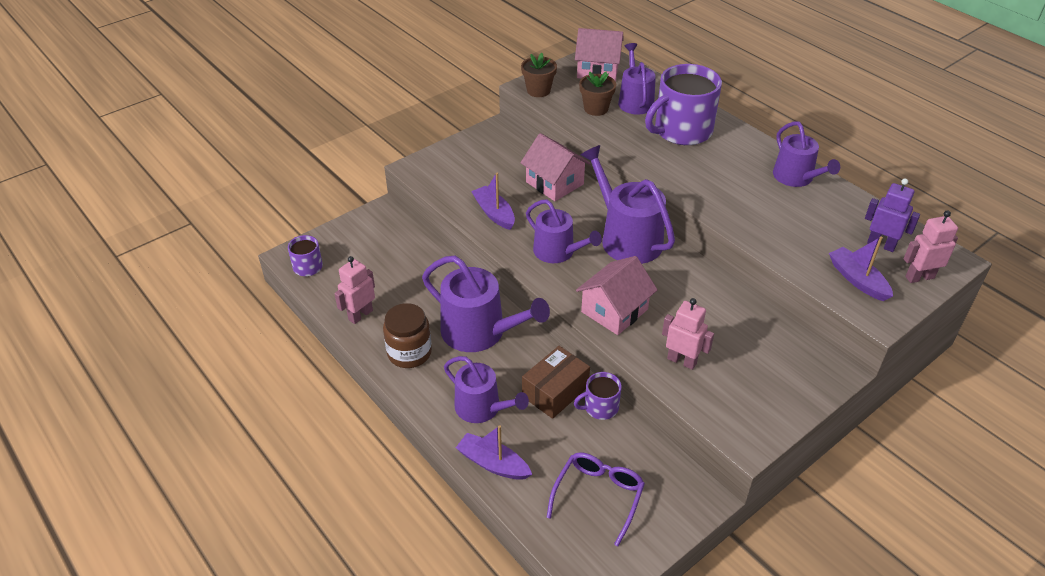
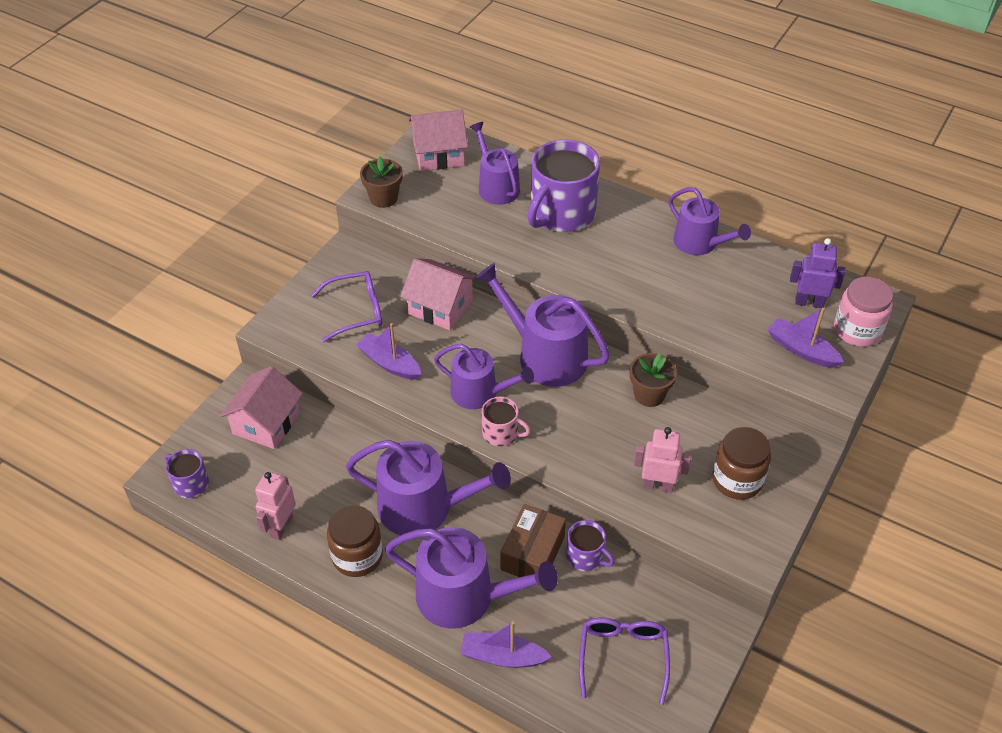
camera: 20 degrees left, 5 degrees up
(482, 408) = (464, 597): purple watering can -> purple watering can, size x1.51
(485, 171) = (356, 311): none -> purple glasses
(562, 286) = (501, 433): none -> pink mug
(596, 109) = (458, 207): brown flower pot -> brown flower pot (649, 395)
(600, 407) = (585, 556): purple mug -> purple mug turned 105 degrees counterclockwise
(614, 310) = (567, 447): pink house -> pink house (266, 423)
(758, 376) = (737, 480): none -> brown jar
(919, 277) = (857, 330): pink robot -> pink jar

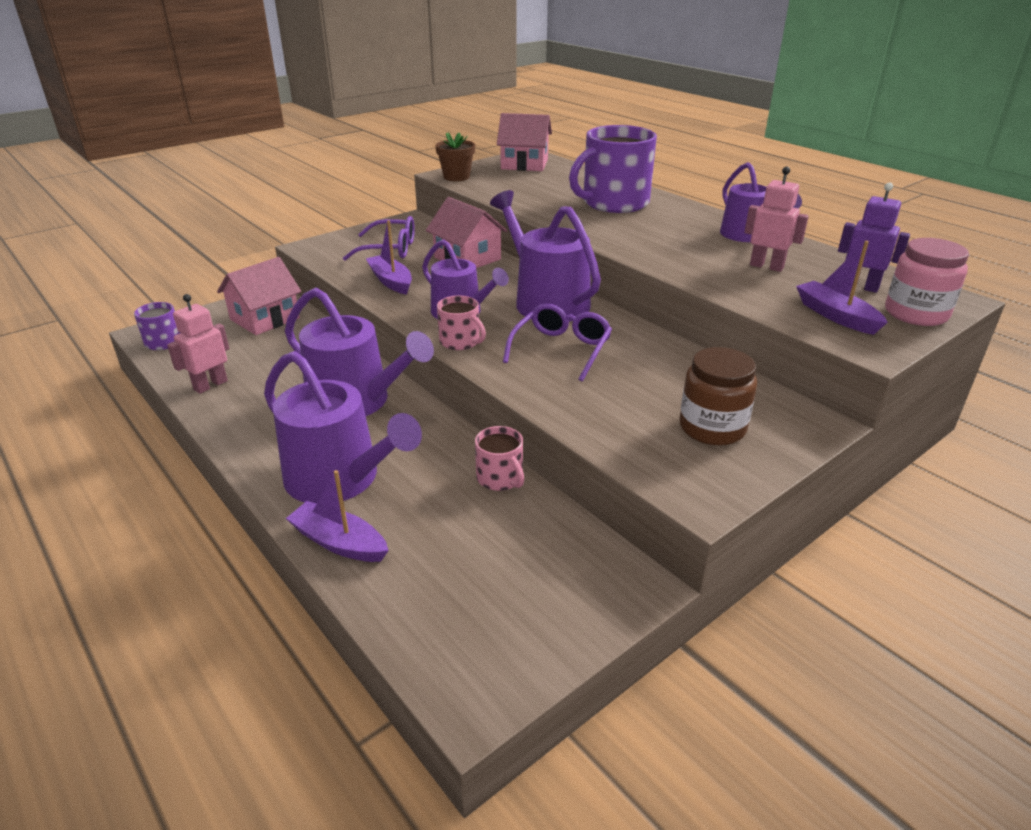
camera: 20 degrees right, 15 degrees down
(357, 556) = (260, 421): brown jar -> none
(496, 187) = (562, 183): purple watering can -> none
(533, 553) = (442, 461): brown box -> none
(585, 556) = (500, 478): purple mug -> pink mug
(623, 657) = (484, 583): purple glasses -> purple glasses (561, 349)
(649, 395) = (641, 345): brown flower pot -> none
(657, 485) = (608, 412): pink robot -> pink robot (766, 266)

